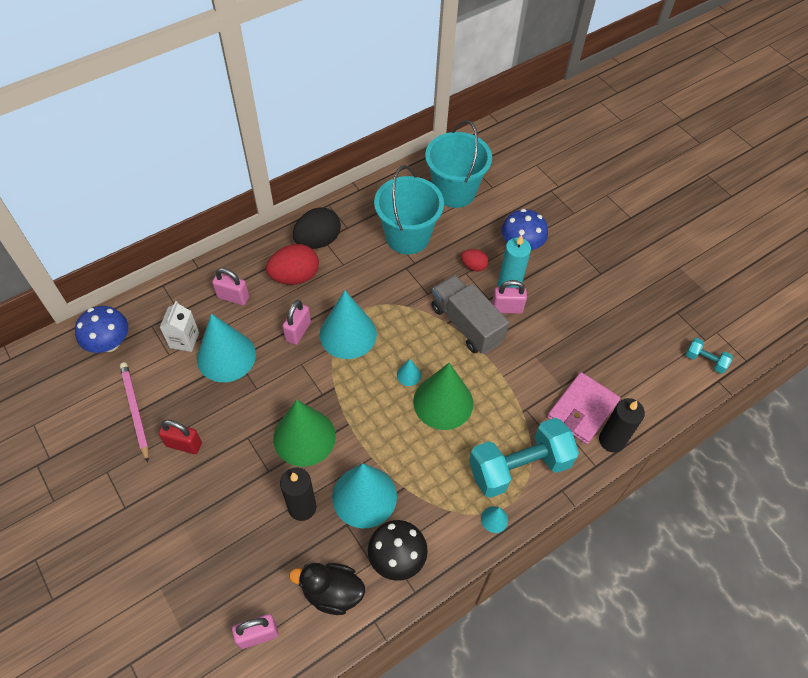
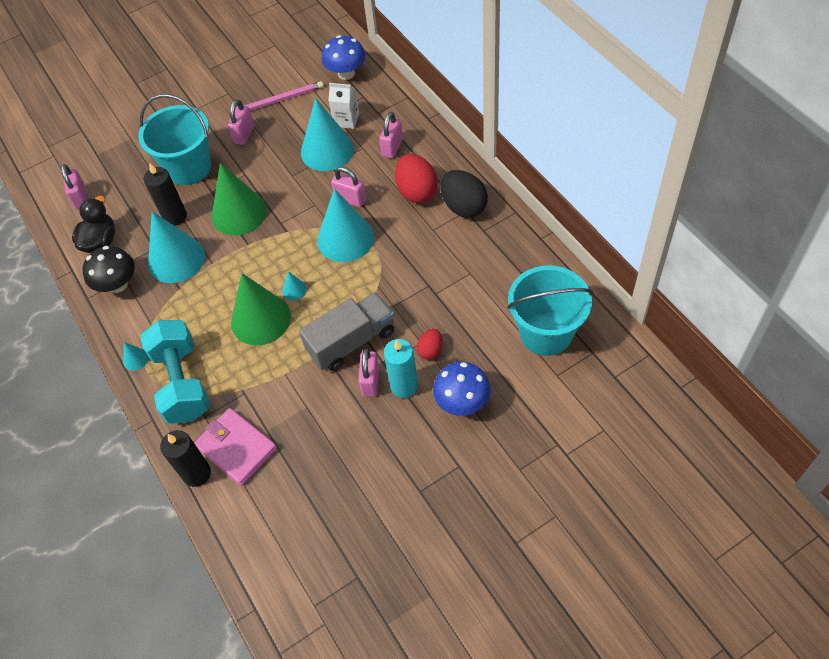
camera: 100 degrees right, 0 degrees up
(184, 444) = (244, 134): red padlock -> pink padlock
(407, 237) = (472, 286): turquoise bucket -> turquoise bucket (189, 168)
(705, 360) = (284, 598): turquoise dumbbell -> none

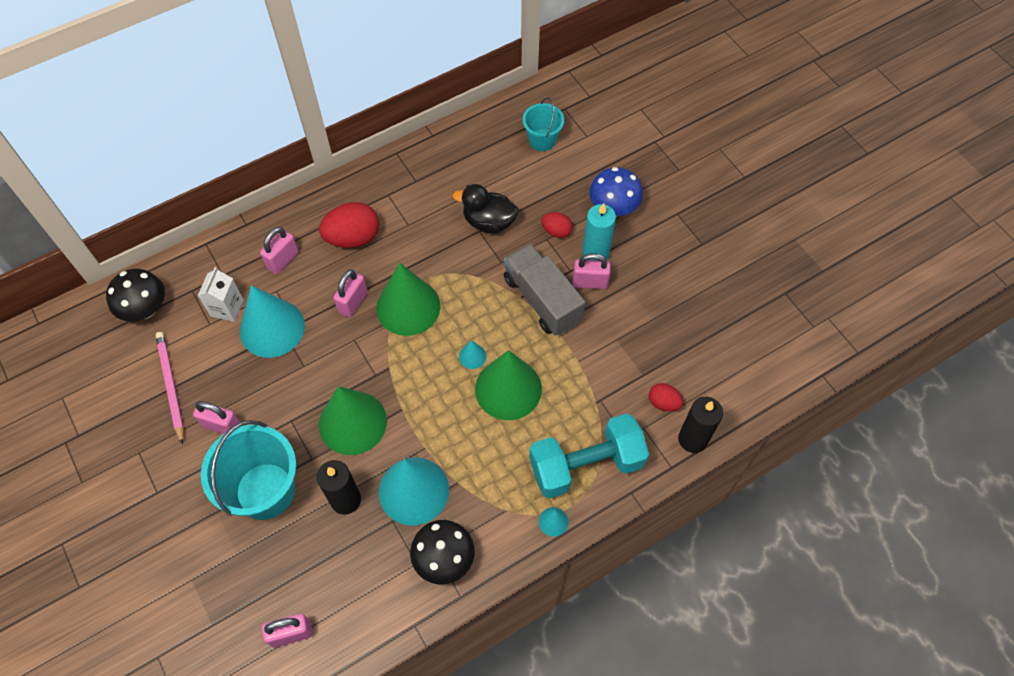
camera: 95 degrees left, 5 degrees up
(100, 241) = (372, 593): black duck -> black duck (488, 222)
(236, 448) = (663, 403): pink wallet -> red egg
(345, 238) = (408, 307): turquoise cone -> green cone
(346, 73) = (145, 309): blue mushroom -> black mushroom
(392, 147) = (283, 260): pink padlock -> pink padlock turned 75 degrees counterclockwise
(463, 206) = (381, 196): black egg -> none
(546, 333) = (542, 140): turquoise bucket -> turquoise bucket, size x0.56

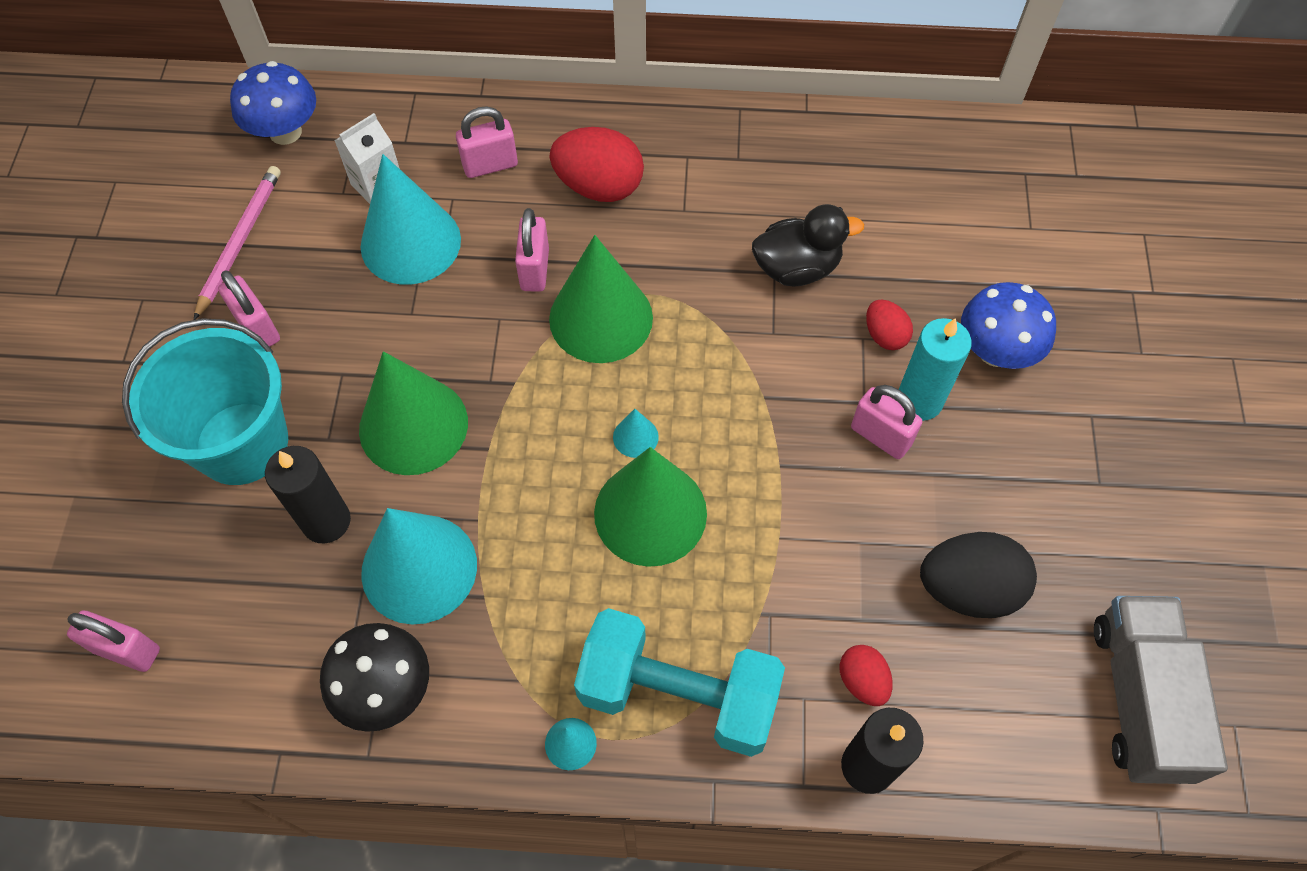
camera: 35 degrees right, 0 degrees up
(145, 309) = (285, 132): black mushroom -> blue mushroom
(353, 302) = (535, 269): pink padlock -> pink padlock turned 60 degrees counterclockwise
(488, 222) = (797, 268): black duck -> black duck turned 120 degrees clockwise
(542, 140) = (958, 199): turquoise bucket -> none
(542, 299) = (792, 418): grey truck -> grey truck (1139, 698)
(679, 330) = (968, 589): none -> black egg

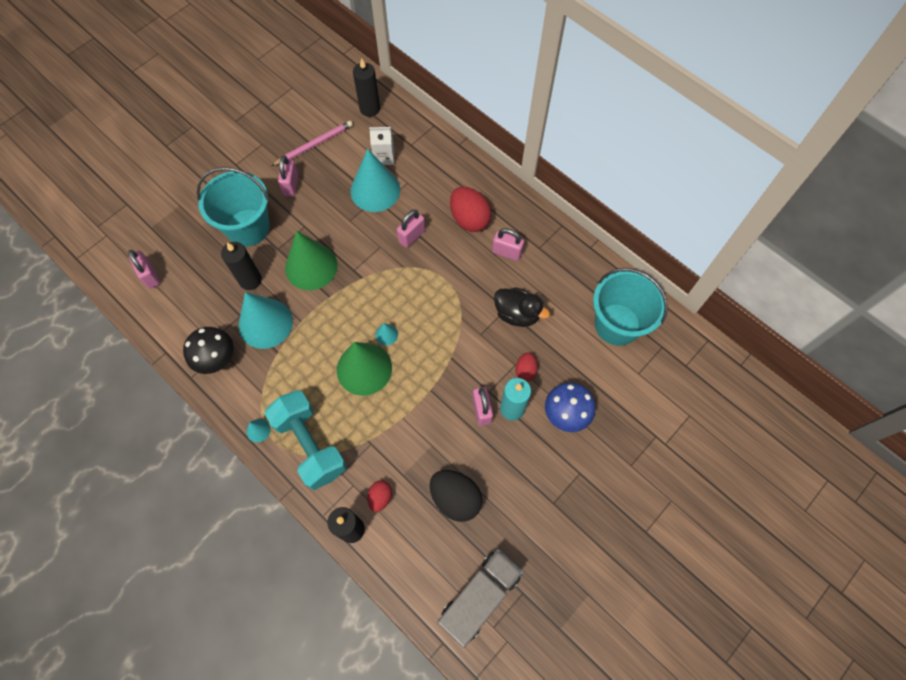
camera: 40 degrees right, 5 degrees up
(285, 132) = (370, 109): blue mushroom -> black candle
(490, 165) = (435, 178): pink padlock -> pink padlock (506, 252)
(601, 318) = (418, 276): green cone -> none
(941, 185) = (617, 324): none -> turquoise bucket

